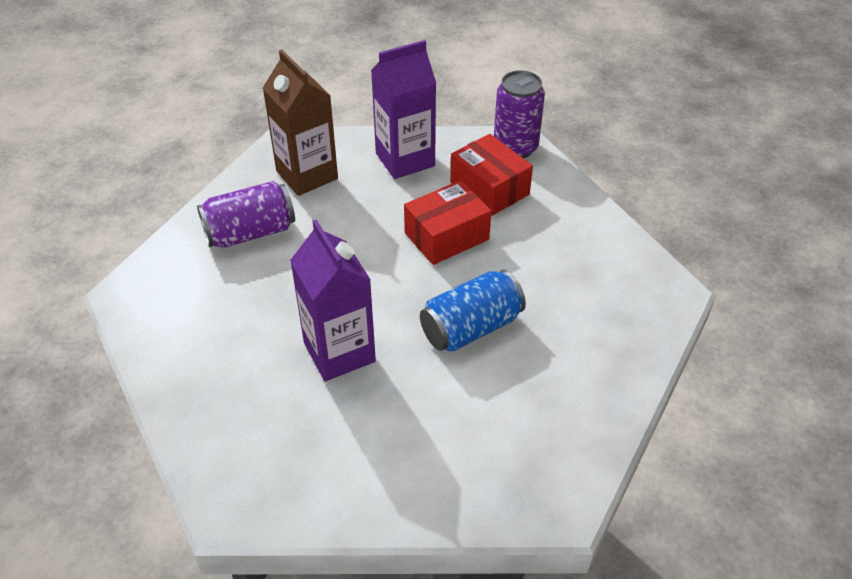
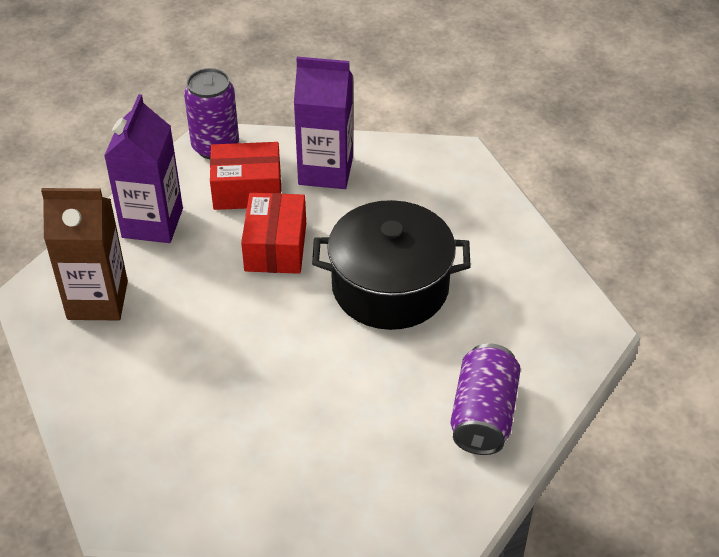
camera: 55 degrees left, 0 degrees up
(250, 232) = (133, 378): purple can -> purple can (483, 415)
(339, 352) = (341, 384): purple carton -> purple carton (325, 171)
(471, 328) = (390, 287): blue can -> black pot

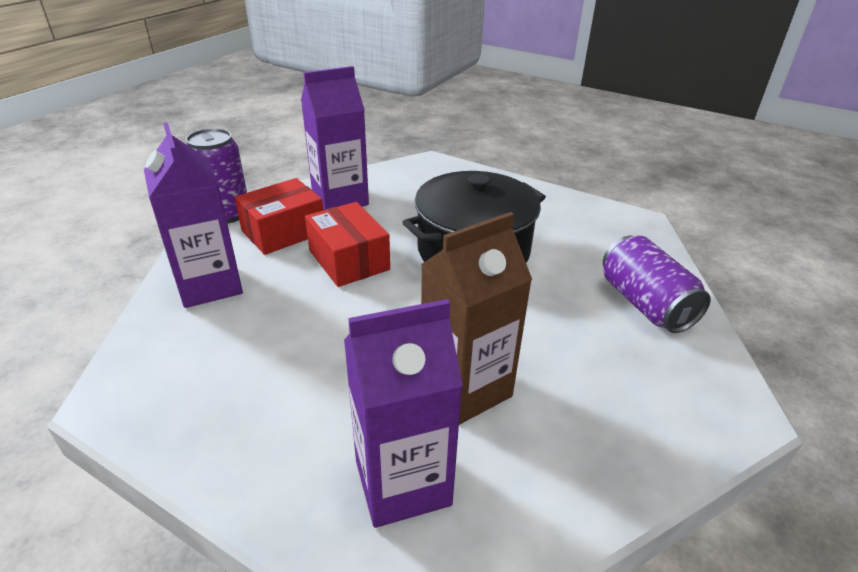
camera: 35 degrees left, 10 degrees down
(97, 300) = (199, 372): brown carton -> brown carton (465, 389)
(161, 447) = (402, 482): none -> purple carton

